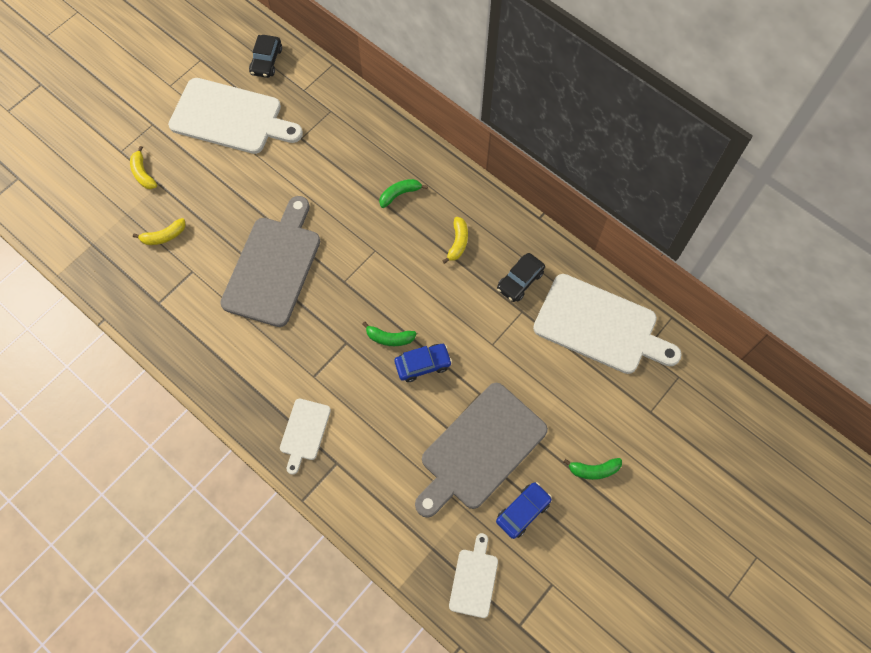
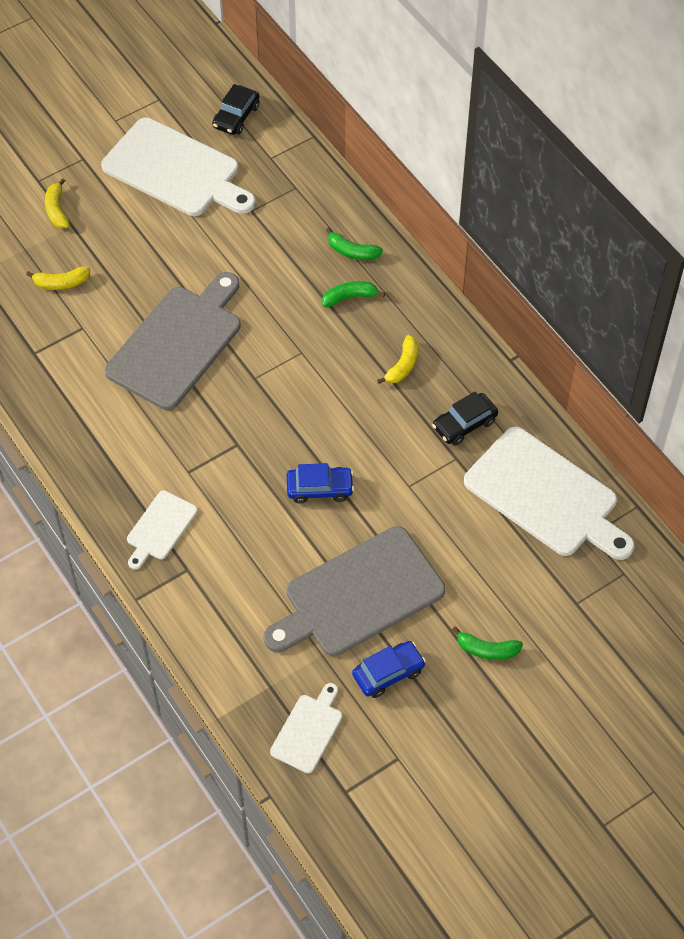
camera: 15 degrees right, 10 degrees down
(389, 338) = (289, 451): green banana -> green banana (352, 251)

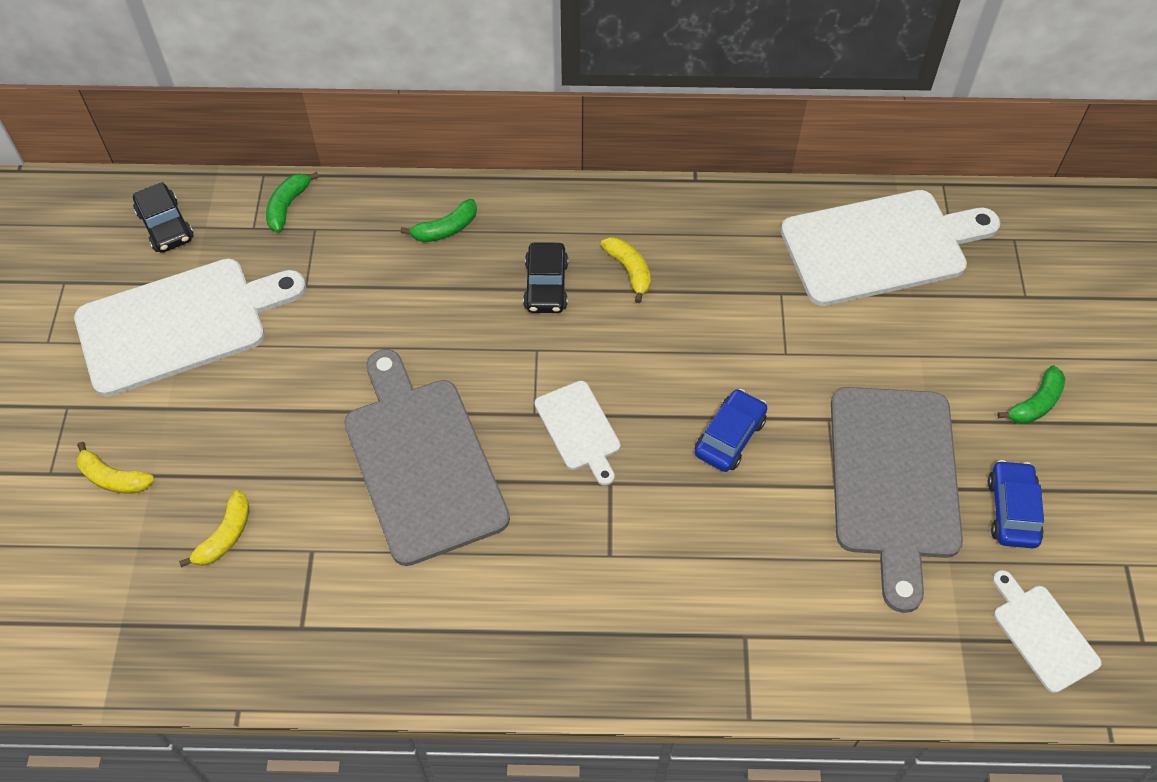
camera: 55 degrees left, 0 degrees up
(160, 528) = (666, 632): white cutting board -> white cutting board (579, 429)
(350, 297) = (502, 265): green banana -> green banana (287, 206)
(464, 424) = (744, 261): black car -> black car (546, 285)

